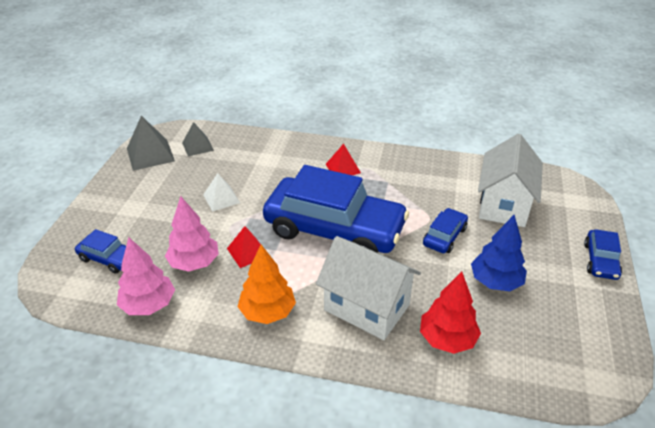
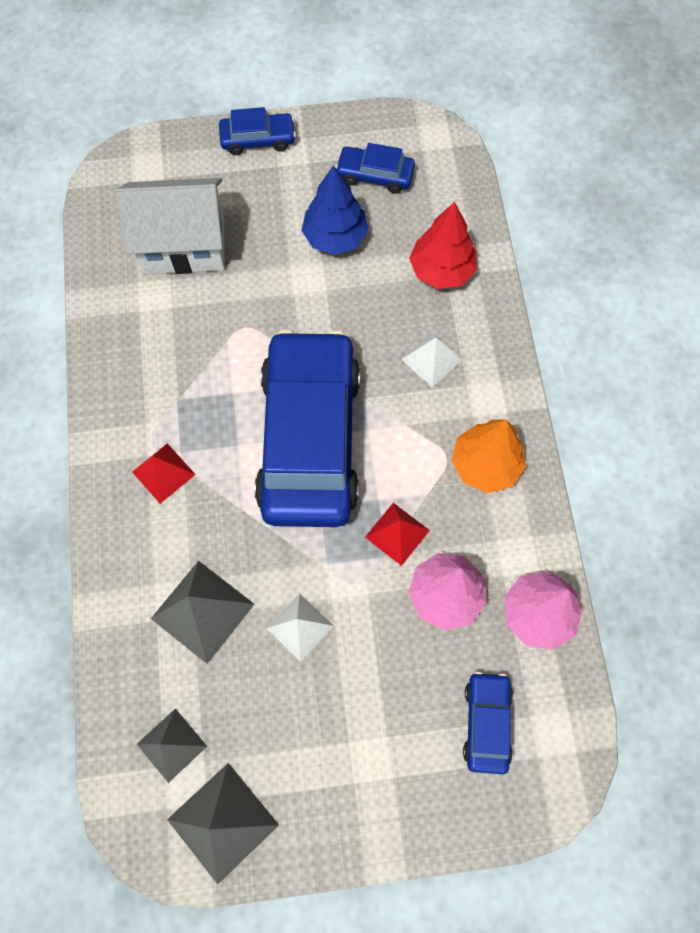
camera: 110 degrees left, 30 degrees up
(255, 167) = (202, 611): none -> grey pyramid
(366, 307) = (431, 359): white house -> white pyramid
(444, 236) = (274, 303): blue car -> blue car (375, 175)

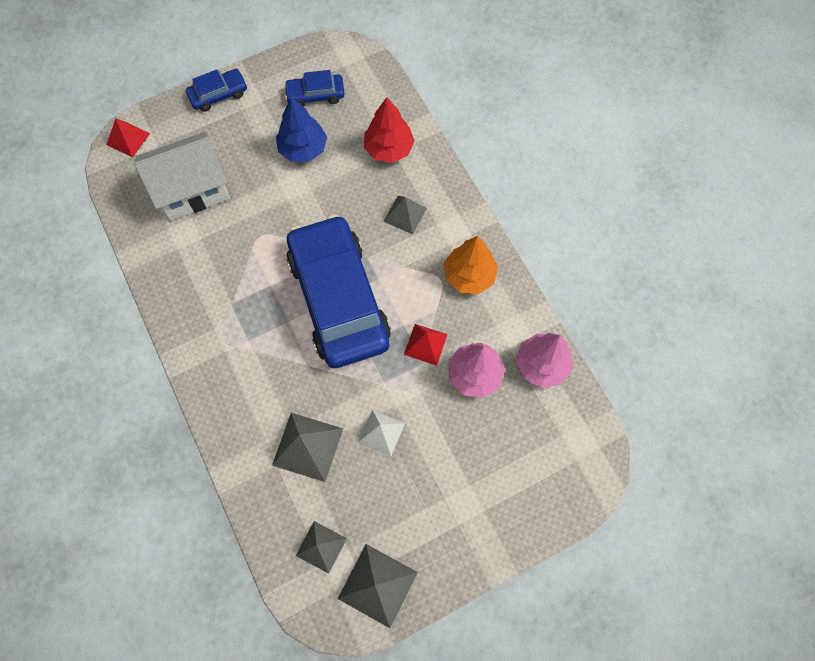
camera: 20 degrees left, 0 degrees up
(163, 473) = (241, 359): red pyramid -> red pyramid (128, 139)
(431, 359) = (405, 214): white pyramid -> grey pyramid
(486, 723) = (533, 451): blue car -> none

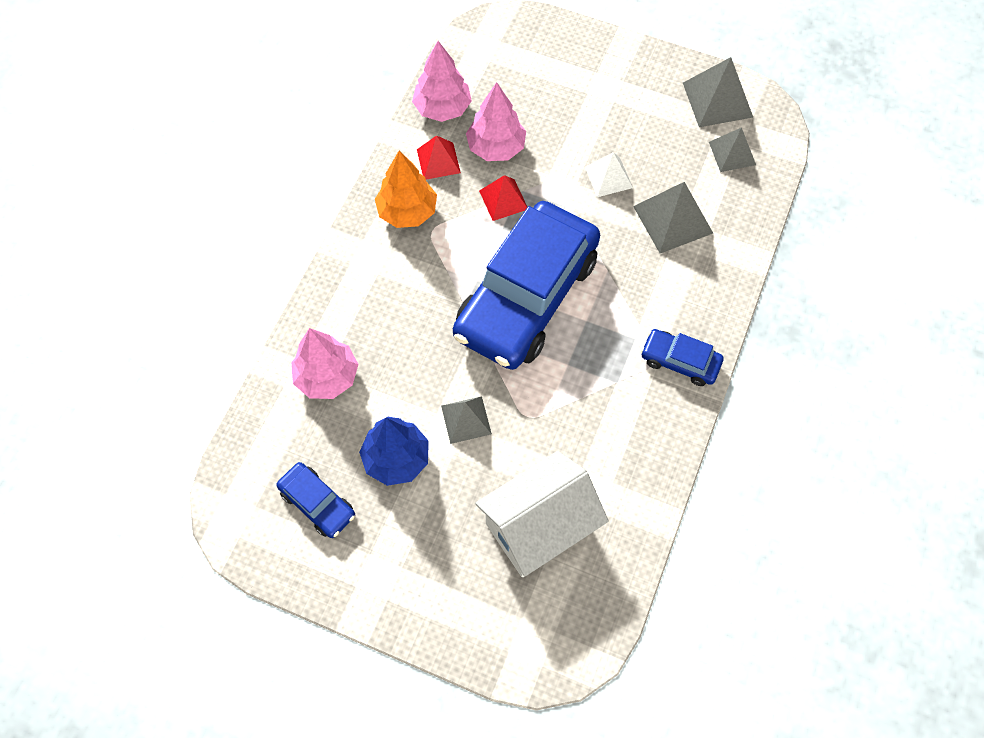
camera: 130 degrees left, 5 degrees down
(128, 139) = (543, 658): red pyramid -> red pyramid (438, 161)
(193, 190) = (539, 527): white house -> white house turned 60 degrees counterclockwise
(218, 94) = (402, 611): blue car -> blue car (680, 361)
(388, 149) = (327, 377): red tree -> pink tree
(405, 214) = (390, 307): grey pyramid -> grey pyramid (466, 419)

